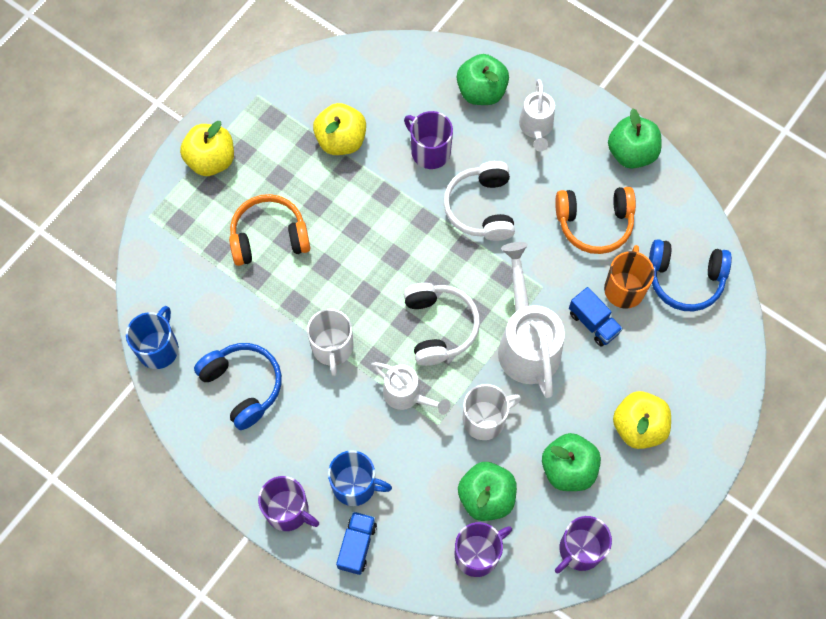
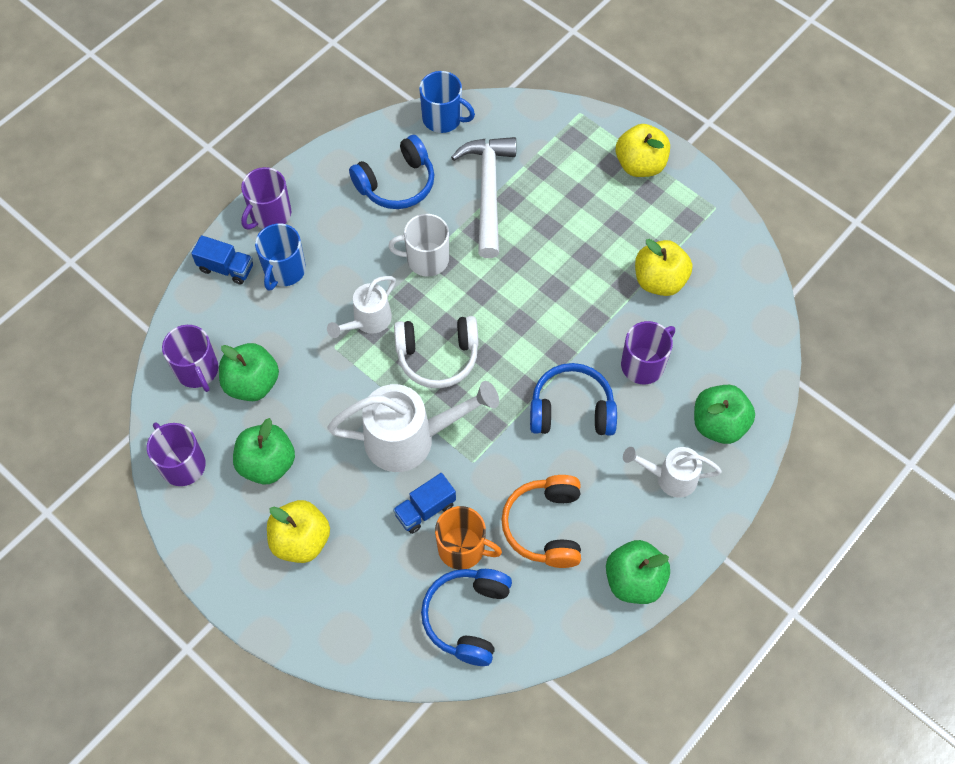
camera: 95 degrees right, 5 degrees down
(249, 297) = (488, 191): none -> white hammer
(269, 237) = (551, 211): orange headphones -> none
(481, 208) = (571, 410): white headphones -> blue headphones
(485, 419) = (332, 390): white mug -> none

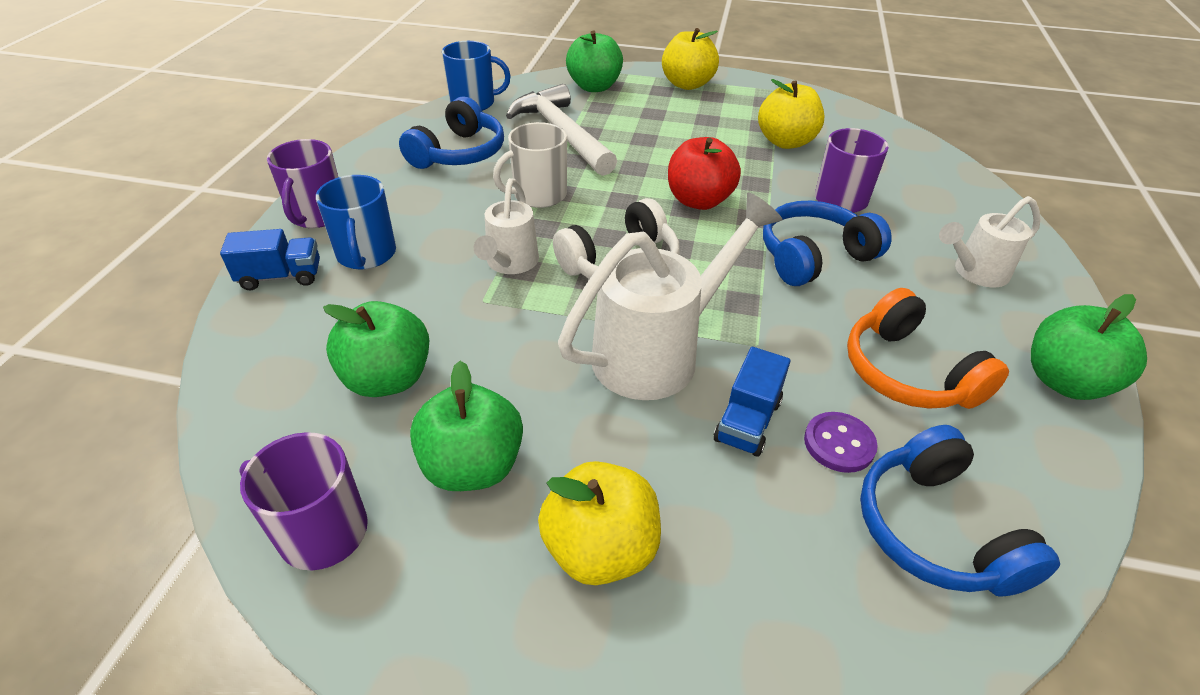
camera: 30 degrees left, 20 degrees down
(197, 370) = (289, 396): purple mug -> none
(462, 548) = (839, 444): orange mug -> purple button
(536, 318) = (699, 201): none -> red apple
(718, 424) = (961, 216): green apple -> green apple (594, 87)

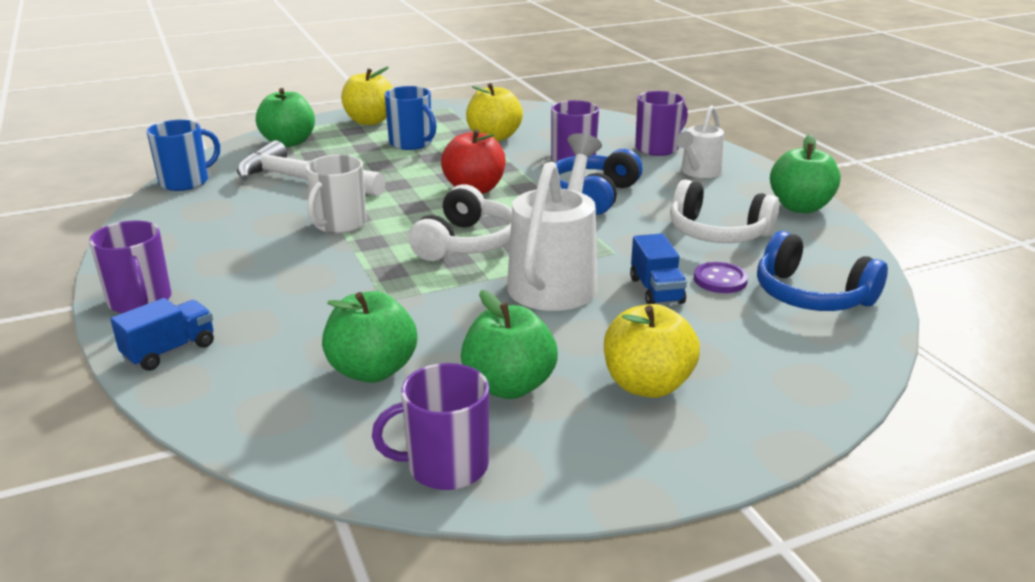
camera: 35 degrees left, 15 degrees down
(366, 254) = (234, 309): blue mug -> blue mug (411, 143)
(459, 153) = (223, 219): blue headphones -> none
(510, 263) = (375, 271): white watering can -> none
(908, 372) = (717, 233): orange headphones -> white headphones
(958, 219) = (658, 148): none -> purple mug

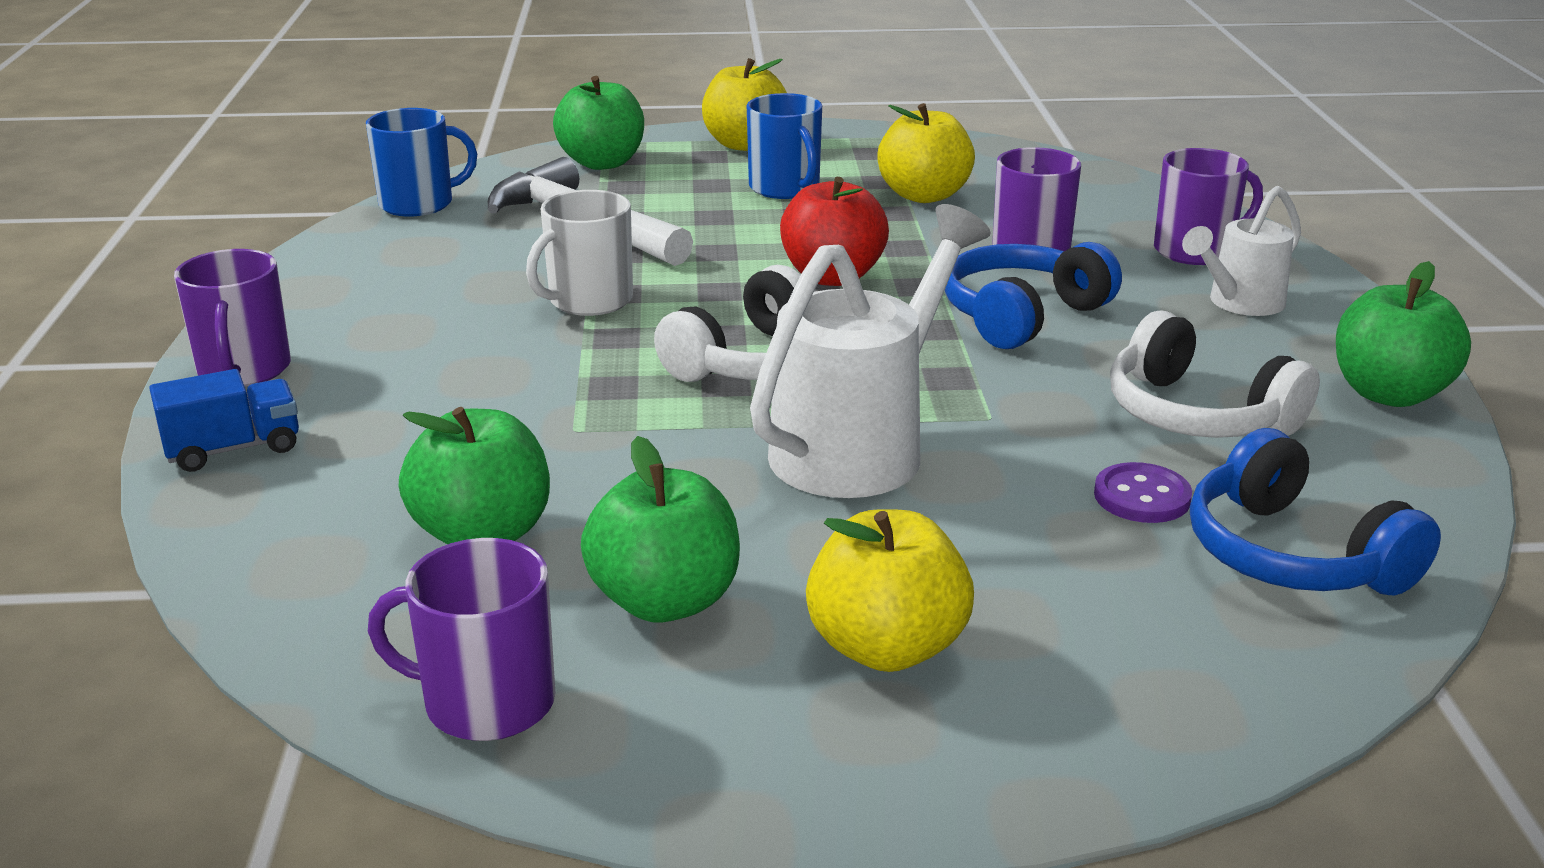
camera: 20 degrees right, 0 degrees up
(656, 290) = (1015, 494): blue truck -> none

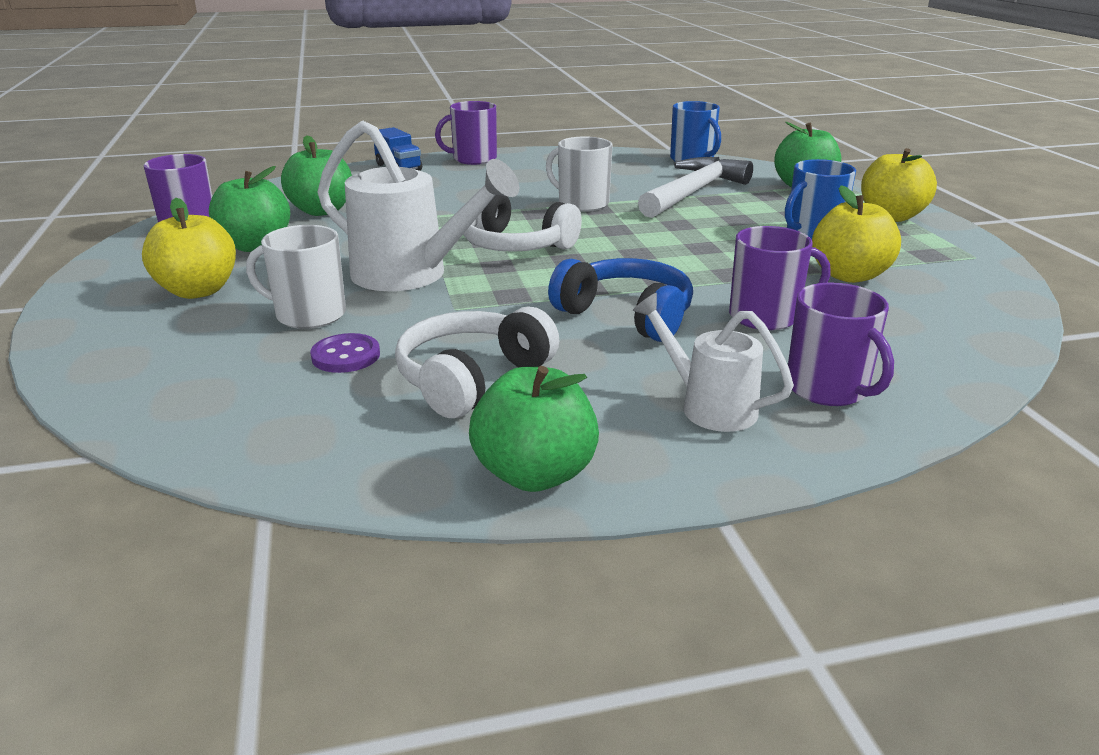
camera: 80 degrees right, 0 degrees up
(832, 277) = (658, 255): red apple -> none
(1003, 530) = (309, 315): none -> white mug
(1292, 555) = (259, 406): blue headphones -> none

